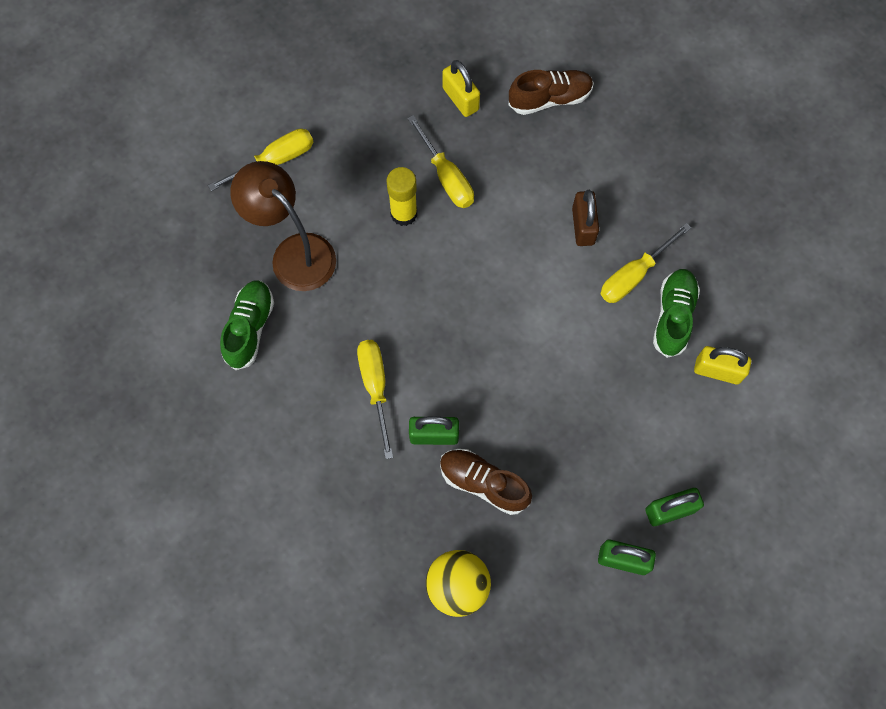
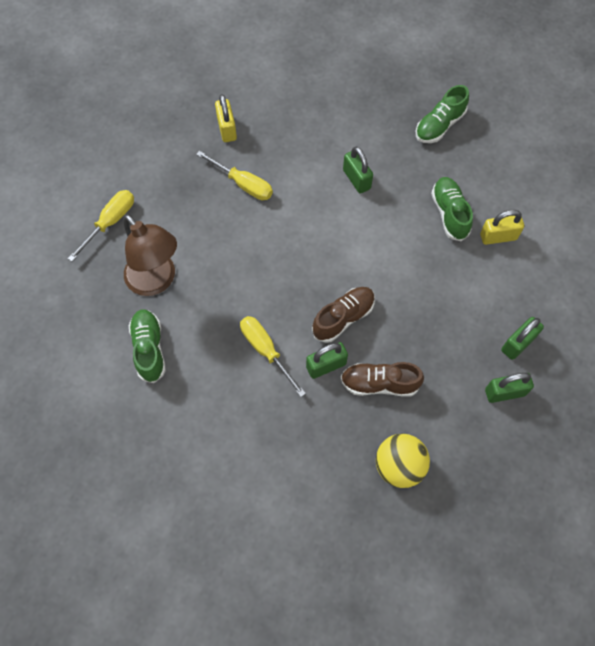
camera: 25 degrees left, 5 degrees down
(294, 253) = (156, 281): brown lamp -> brown lamp turned 150 degrees counterclockwise
(404, 213) = (225, 221): yellow glue stick -> none
(460, 99) = (227, 129): yellow padlock -> yellow padlock turned 45 degrees clockwise
(550, 99) = (289, 105): brown shoe -> brown shoe (343, 318)
(583, 226) = (356, 179): brown padlock -> green padlock
(634, 275) = (408, 197): yellow screwdriver -> none
(720, 199) = (439, 125): none -> green shoe

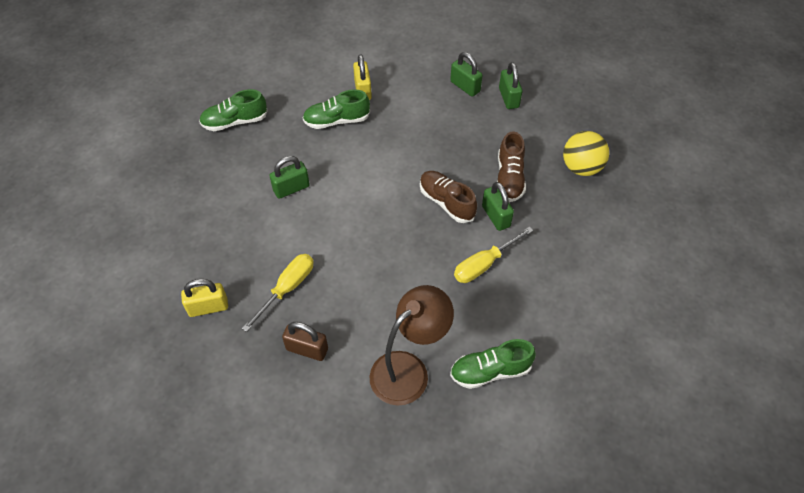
camera: 90 degrees left, 10 degrees down
(110, 222) = (328, 428): yellow screwdriver -> none
(182, 203) = (307, 349): none -> brown padlock
(439, 125) = (235, 122): green shoe -> green shoe turned 120 degrees clockwise

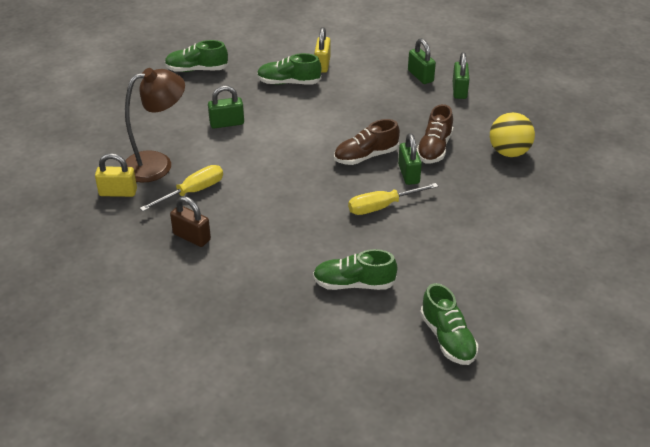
camera: 15 degrees right, 15 degrees down
(408, 369) = (277, 268): brown lamp -> brown lamp (157, 164)
(446, 202) = (366, 156): brown shoe -> brown shoe turned 90 degrees counterclockwise
(602, 417) = (447, 338): none -> green shoe

